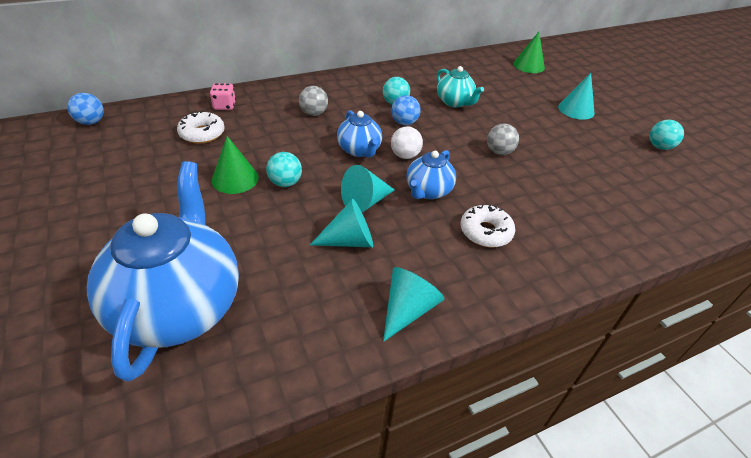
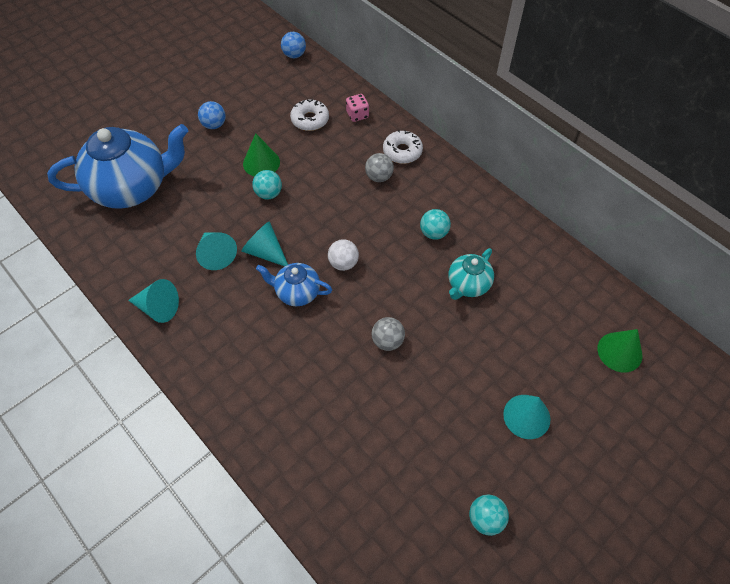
camera: 75 degrees right, 15 degrees up
(359, 150) = (335, 227): blue teapot -> none
(404, 123) = (400, 249): blue ball -> blue ball (214, 125)
(485, 232) = (257, 345): white donut -> white donut (402, 151)

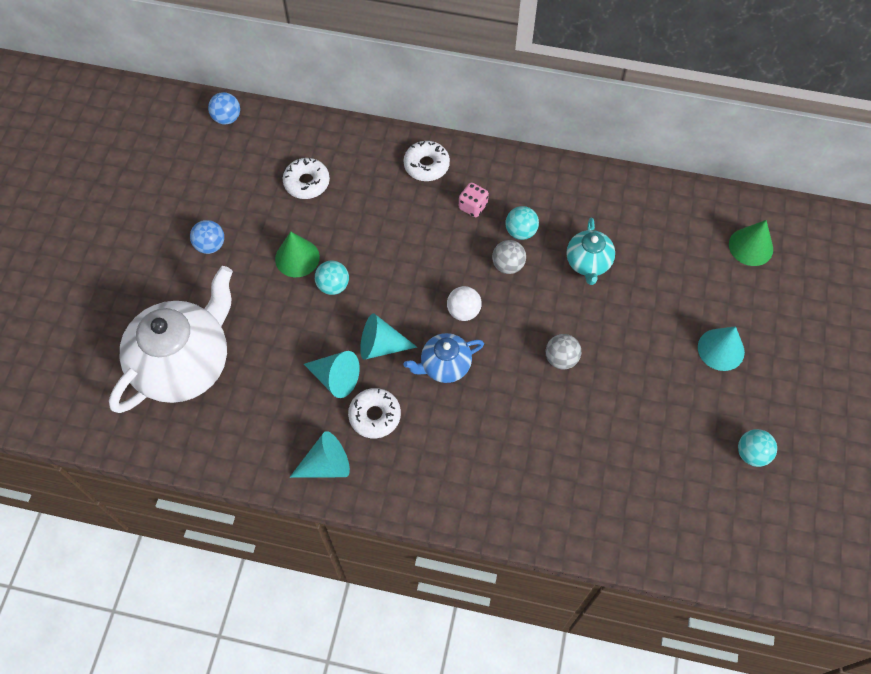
camera: 35 degrees left, 5 degrees up
(132, 188) = (185, 364): blue teapot -> white teapot
(219, 296) = (375, 416): none -> white donut
(357, 115) = (350, 150): pink dice -> pink dice (473, 206)
(379, 177) = (425, 205): grey ball -> grey ball (508, 265)

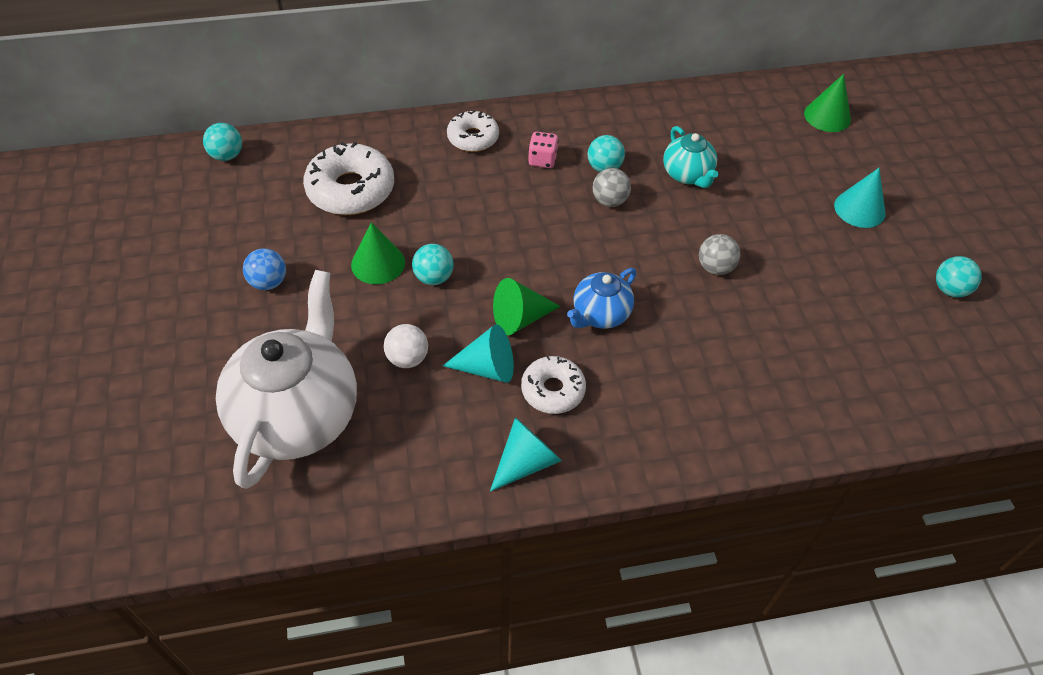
camera: 25 degrees left, 10 degrees down
(227, 118) = (227, 155): blue ball -> turquoise ball
(307, 183) = (351, 189): white donut -> white donut, size x1.62
(381, 346) = (520, 318): turquoise cone -> green cone
(463, 311) = (589, 256): white ball -> white ball (407, 358)

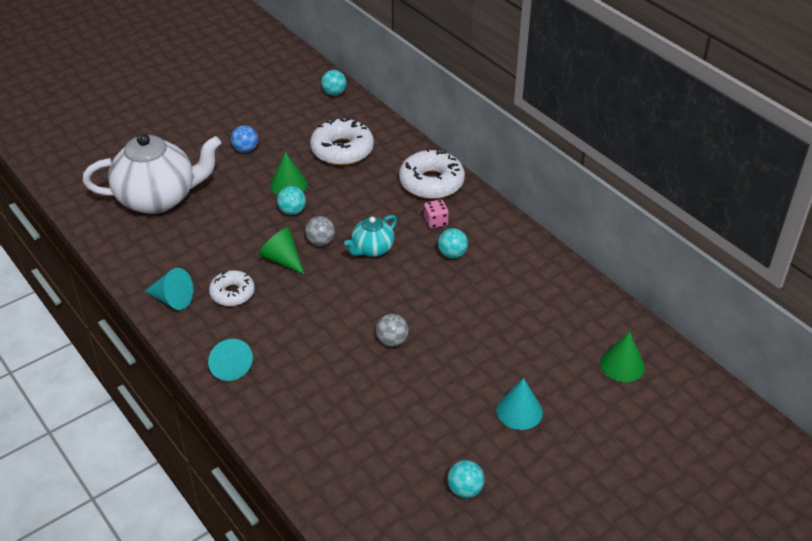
camera: 65 degrees right, 10 degrees down
(407, 358) = (222, 224): white ball -> none
(473, 138) = (431, 183): white donut -> white donut, size x1.62
(487, 367) = (234, 259): turquoise cone -> turquoise cone (229, 365)
(600, 314) = (309, 295): blue teapot -> none
(609, 201) = (420, 267): grey ball -> grey ball (320, 242)
(687, 175) = (479, 299): turquoise teapot -> turquoise teapot (372, 249)

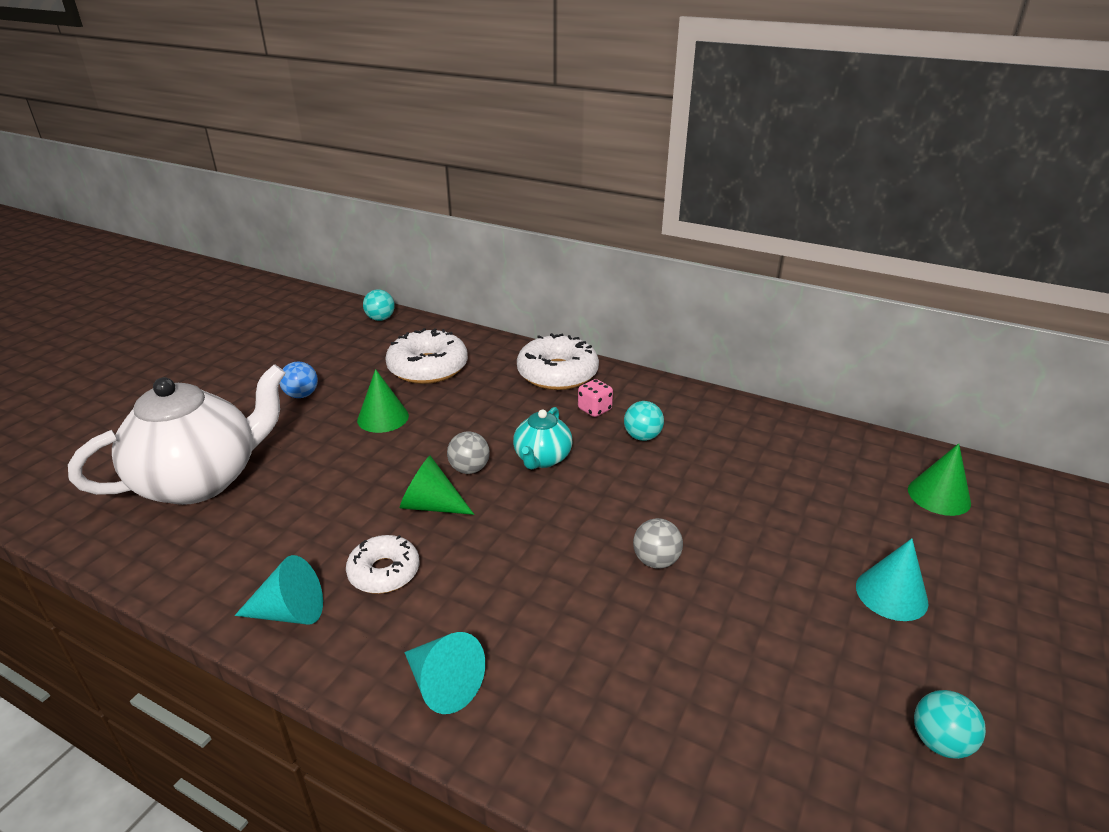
camera: 25 degrees left, 10 degrees down
(292, 211) = (407, 445): turquoise ball -> none

